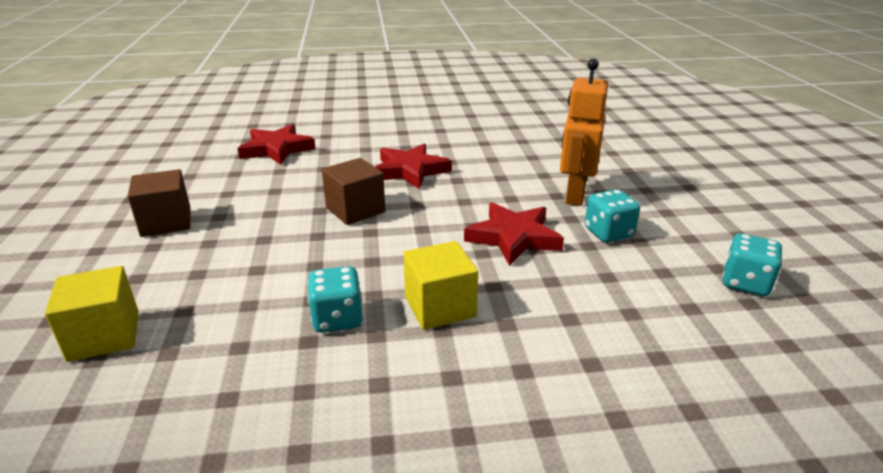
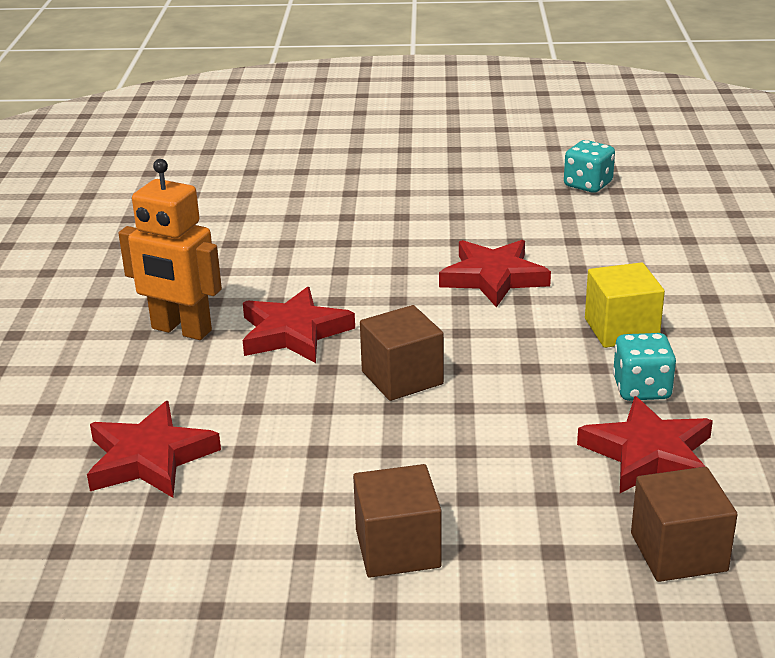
camera: 80 degrees left, 0 degrees up
(104, 336) = (678, 552): yellow cube -> brown cube
(237, 322) = (649, 454): none -> red star
(574, 195) = (404, 231): orange robot -> orange robot (181, 330)
(608, 233) = (493, 227): turquoise dice -> none

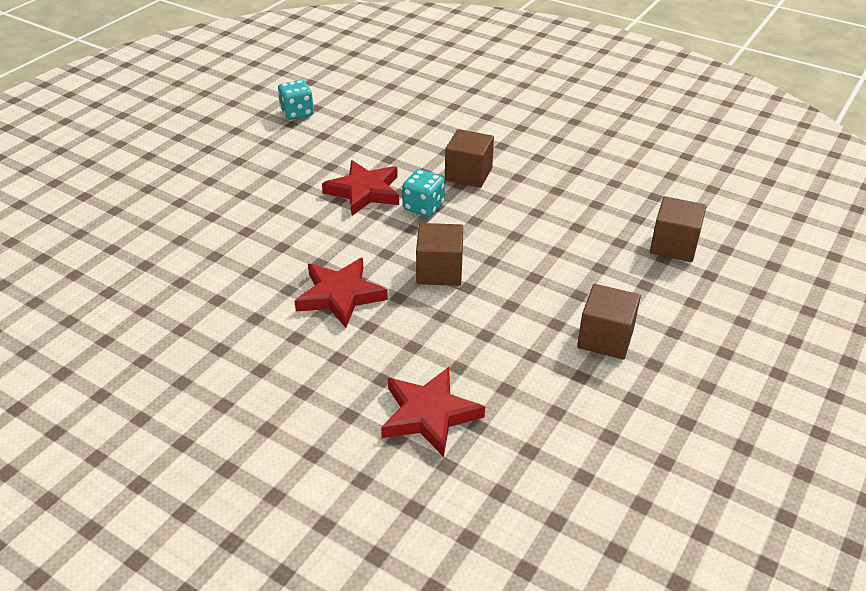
camera: 60 degrees left, 10 degrees up
(181, 330) = (279, 347): orange robot -> none
(621, 329) = (468, 174): yellow cube -> brown cube
(641, 389) = (531, 194): turquoise dice -> turquoise dice (423, 207)
(649, 454) = (590, 218): red star -> none

